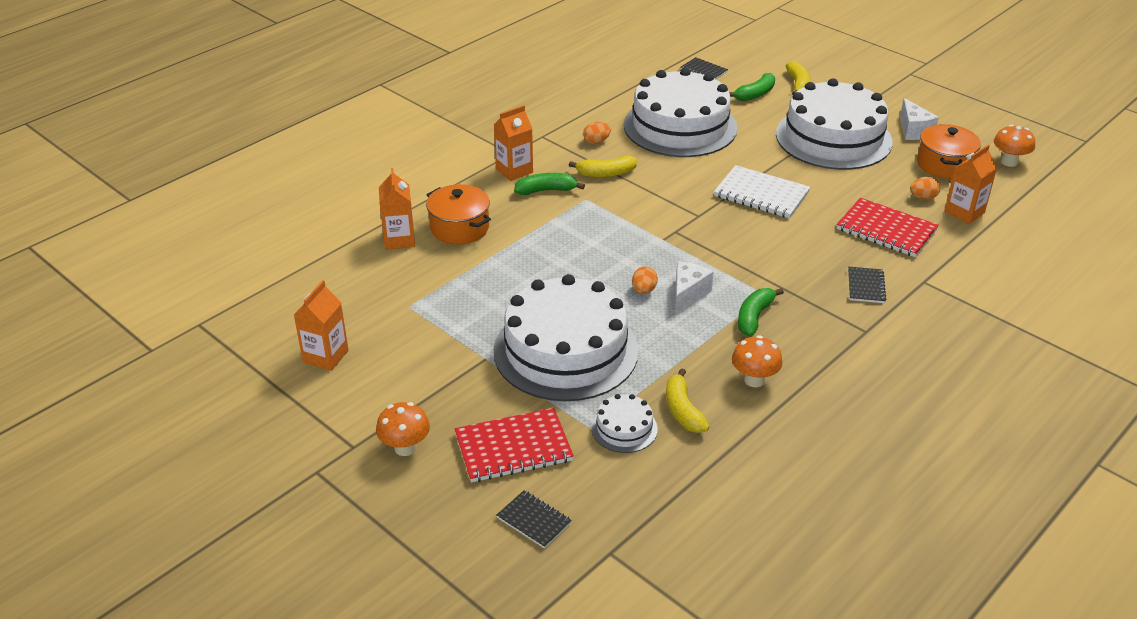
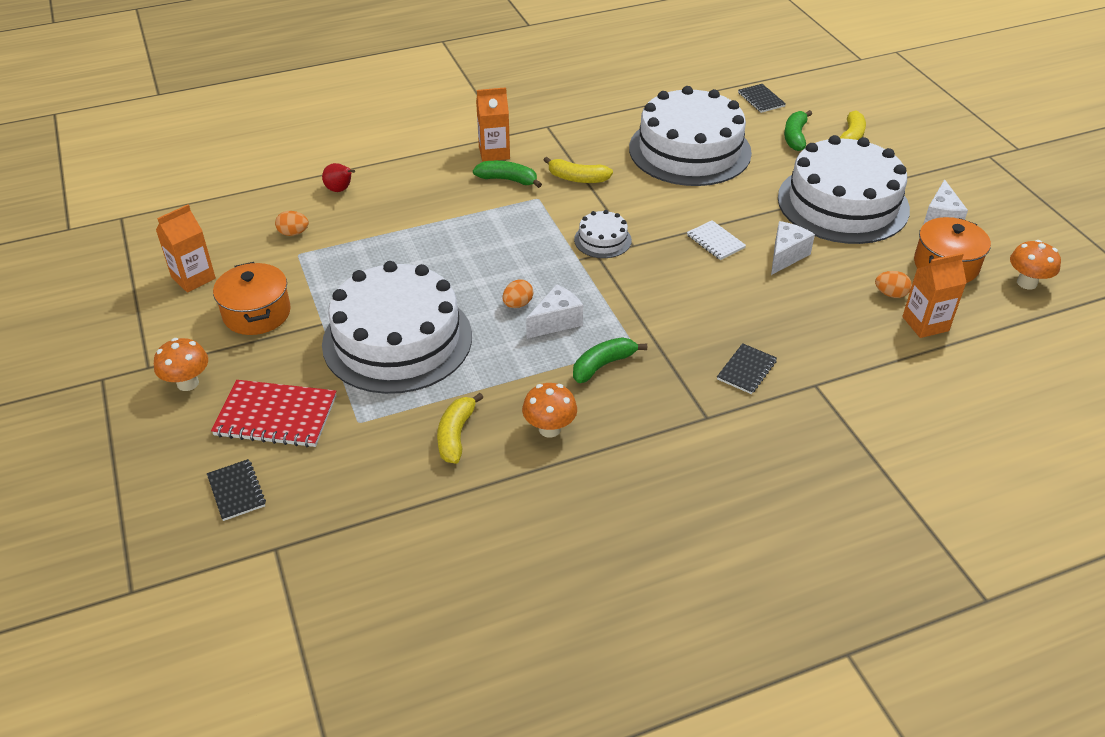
camera: 25 degrees right, 5 degrees up
(399, 239) = (340, 190): orange carton -> red pear
(459, 228) = (400, 194): orange pot -> orange pot (257, 313)
(596, 141) = (594, 144): orange egg -> orange egg (293, 233)
(624, 428) = (387, 433): white cake -> white cake (602, 240)
(755, 94) = (795, 136): green banana -> green banana turned 120 degrees clockwise
(761, 194) = (715, 241): white notebook -> white notebook, size x0.57
(824, 190) = (786, 256): none -> white cheese
(886, 230) = (819, 317): red notebook -> none

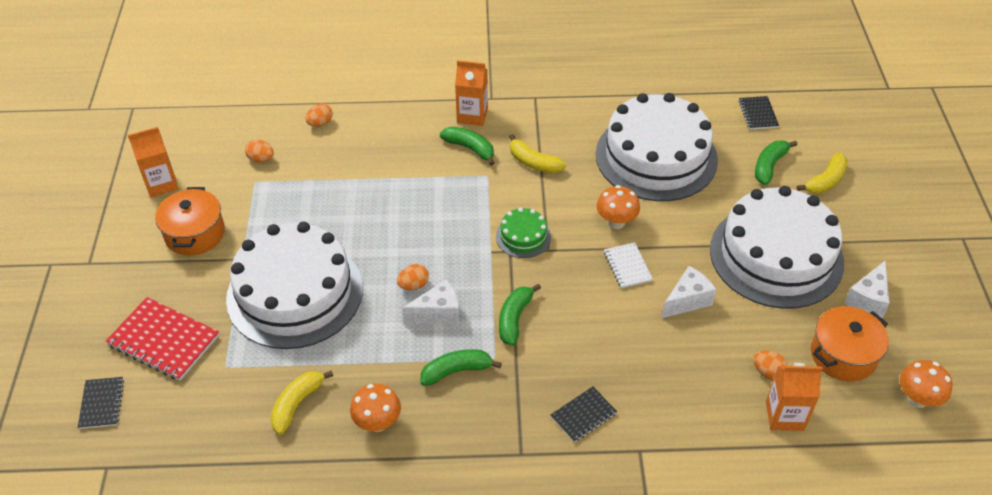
camera: 20 degrees right, 5 degrees up
(188, 383) = (111, 288): orange mushroom -> orange mushroom (616, 222)
(340, 190) = (320, 123): red pear -> orange egg
(602, 240) = (523, 236): white cake -> green cake
(634, 308) = (514, 318): none -> green banana

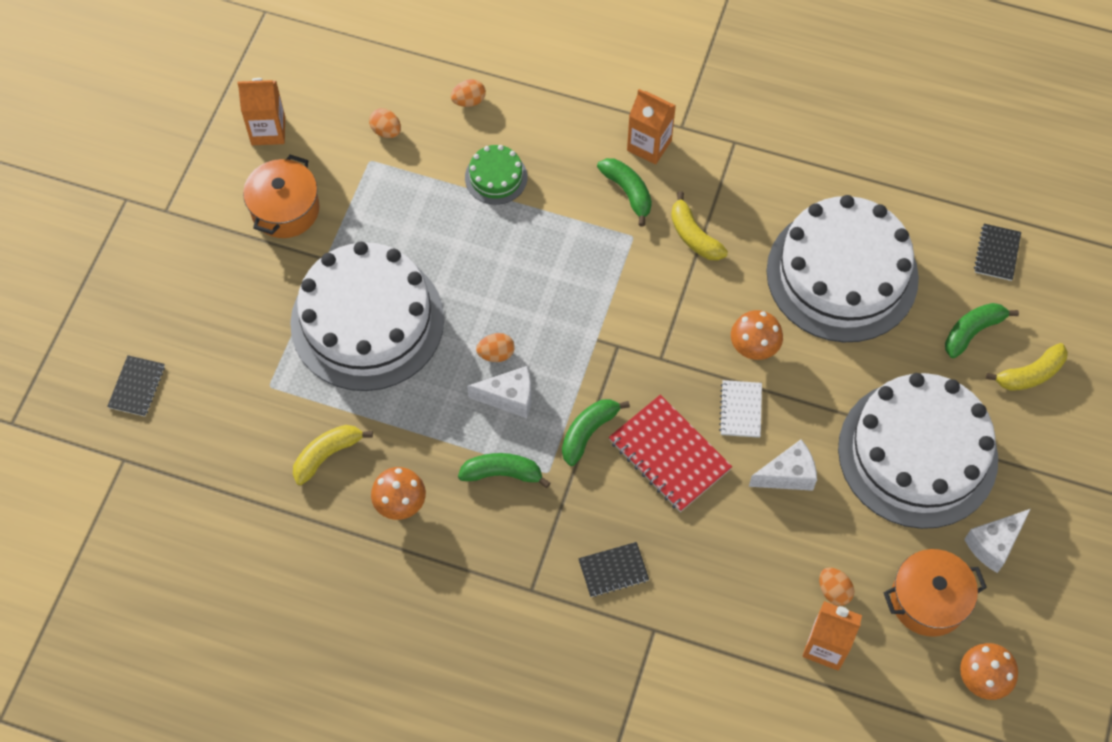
camera: 20 degrees right, 15 degrees up
(164, 340) = (217, 333): red notebook -> red notebook (669, 455)
(523, 236) = (640, 332): green cake -> green cake (496, 177)

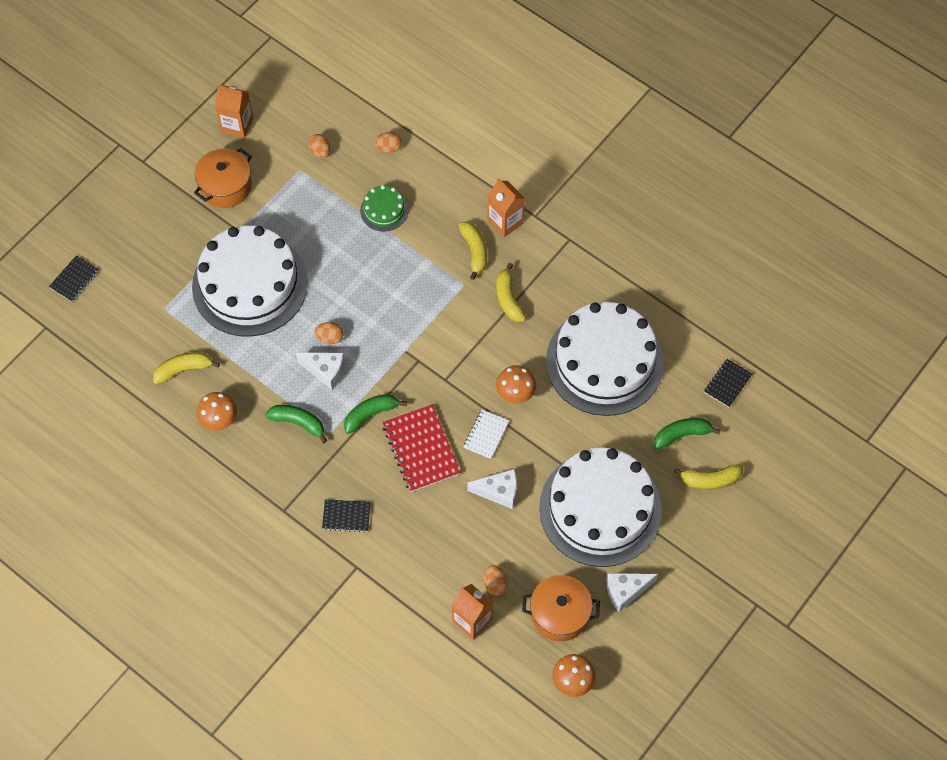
camera: 20 degrees right, 0 degrees up
(628, 192) = (474, 251): green banana -> yellow banana

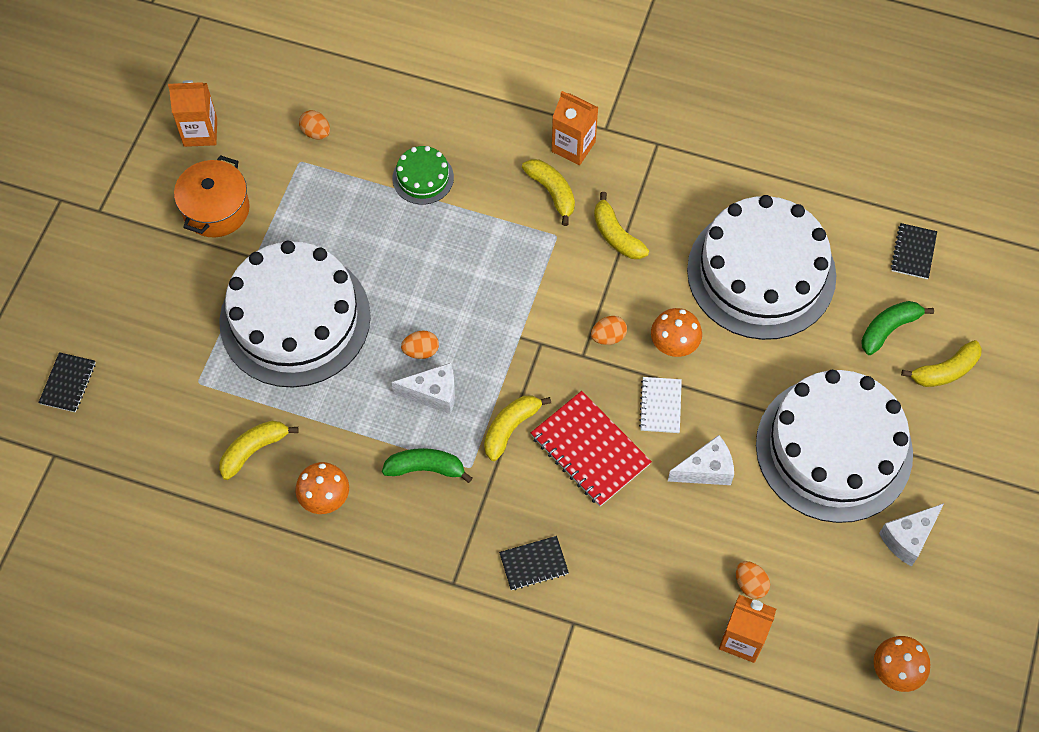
camera: 20 degrees left, 0 degrees up
(371, 414) = (510, 428): green banana -> yellow banana
(388, 148) = (397, 103): orange egg -> orange egg (608, 337)
(559, 614) = (843, 593): orange pot -> none

